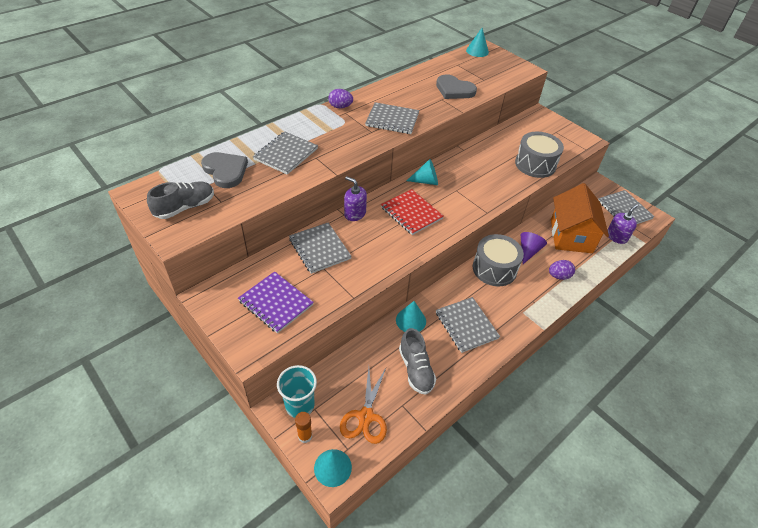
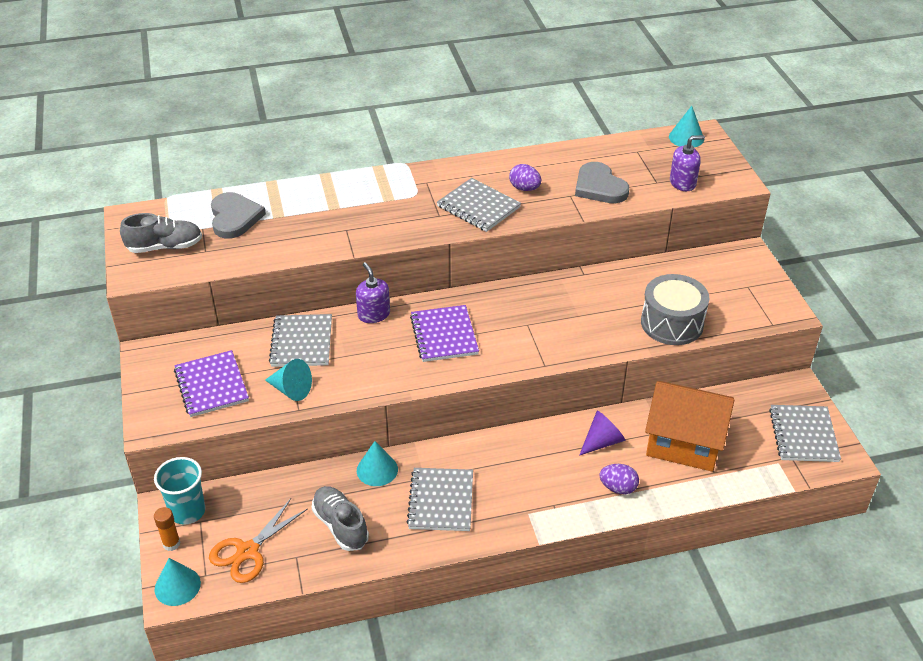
camera: 30 degrees right, 5 degrees down
(286, 154) = (314, 216): grey notebook -> none
(340, 107) = (426, 173): purple egg -> purple egg (524, 188)
(411, 213) = (444, 335): red notebook -> purple notebook
(415, 369) = (340, 525): grey shoe -> grey shoe turned 135 degrees clockwise
(426, 181) = (496, 301): turquoise cone -> turquoise cone (291, 389)
(494, 269) = (534, 447): grey drum -> none
(571, 236) = (684, 443): orange house -> orange house turned 75 degrees clockwise
(616, 237) = (755, 467): purple soap dispenser -> purple soap dispenser (682, 183)

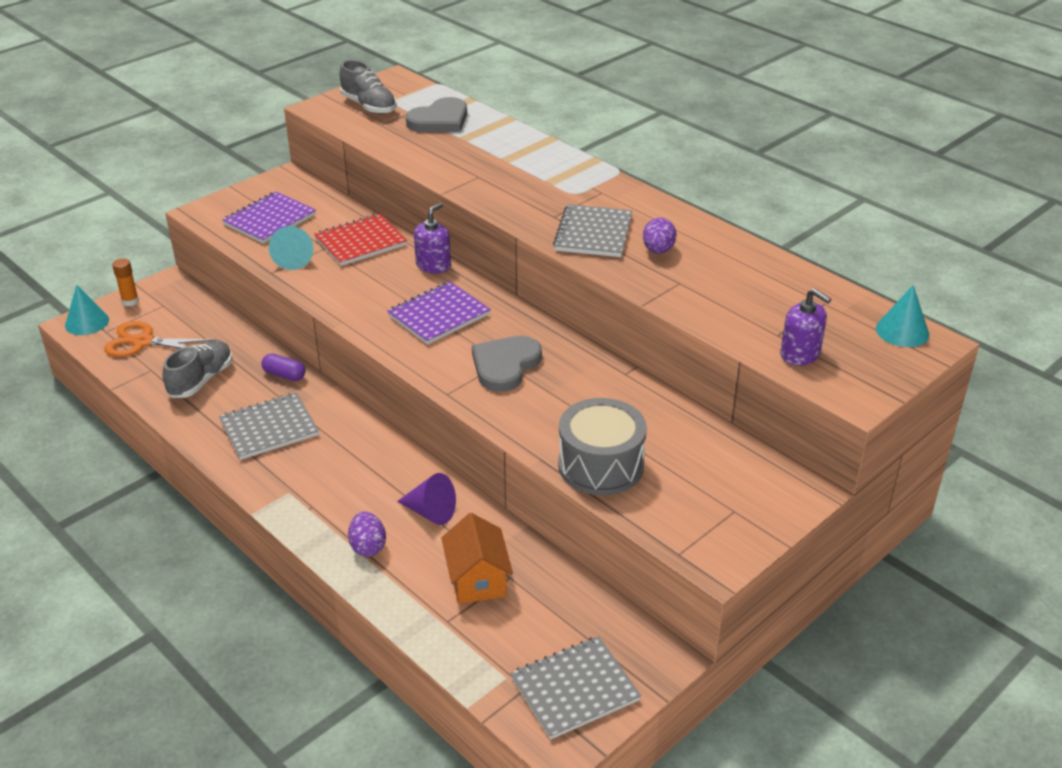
camera: 60 degrees right, 5 degrees down
(187, 511) = (170, 295): turquoise cup -> none
(301, 342) = (360, 242): grey notebook -> red notebook
(377, 469) = (284, 375): turquoise cone -> purple capsule
(599, 187) = (719, 297): grey heart -> grey heart (505, 365)
(684, 443) = (477, 580): orange house -> orange house, size x0.63

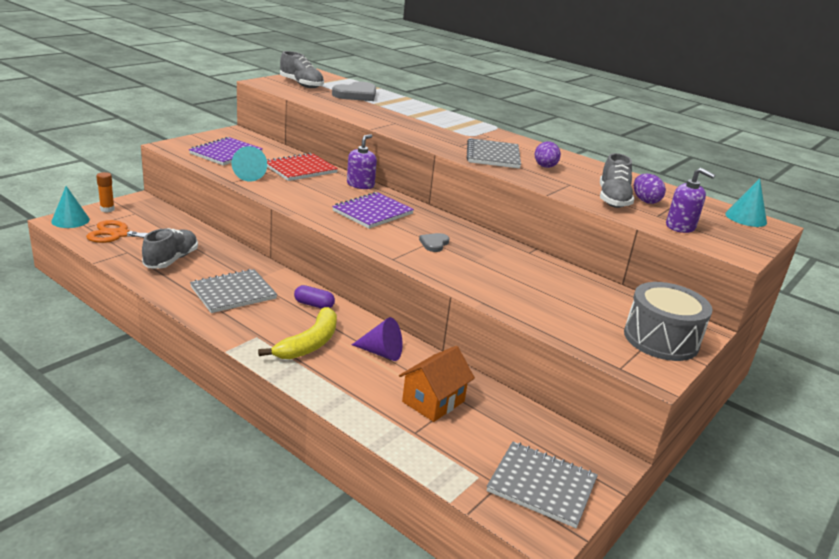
camera: 10 degrees left, 10 degrees down
(284, 375) = (241, 259): purple capsule -> purple capsule (314, 305)
(348, 501) = (309, 343): none -> yellow banana
(368, 547) = (333, 376): purple egg -> purple egg (645, 201)
(477, 580) = (433, 401): orange house -> orange house turned 60 degrees clockwise
(505, 365) = (434, 244): grey heart -> grey heart, size x0.53
(574, 689) = (542, 485): grey notebook -> grey notebook turned 60 degrees clockwise
(600, 465) = (532, 307): grey drum -> grey drum (661, 339)
(728, 308) = (613, 199): none -> grey shoe

